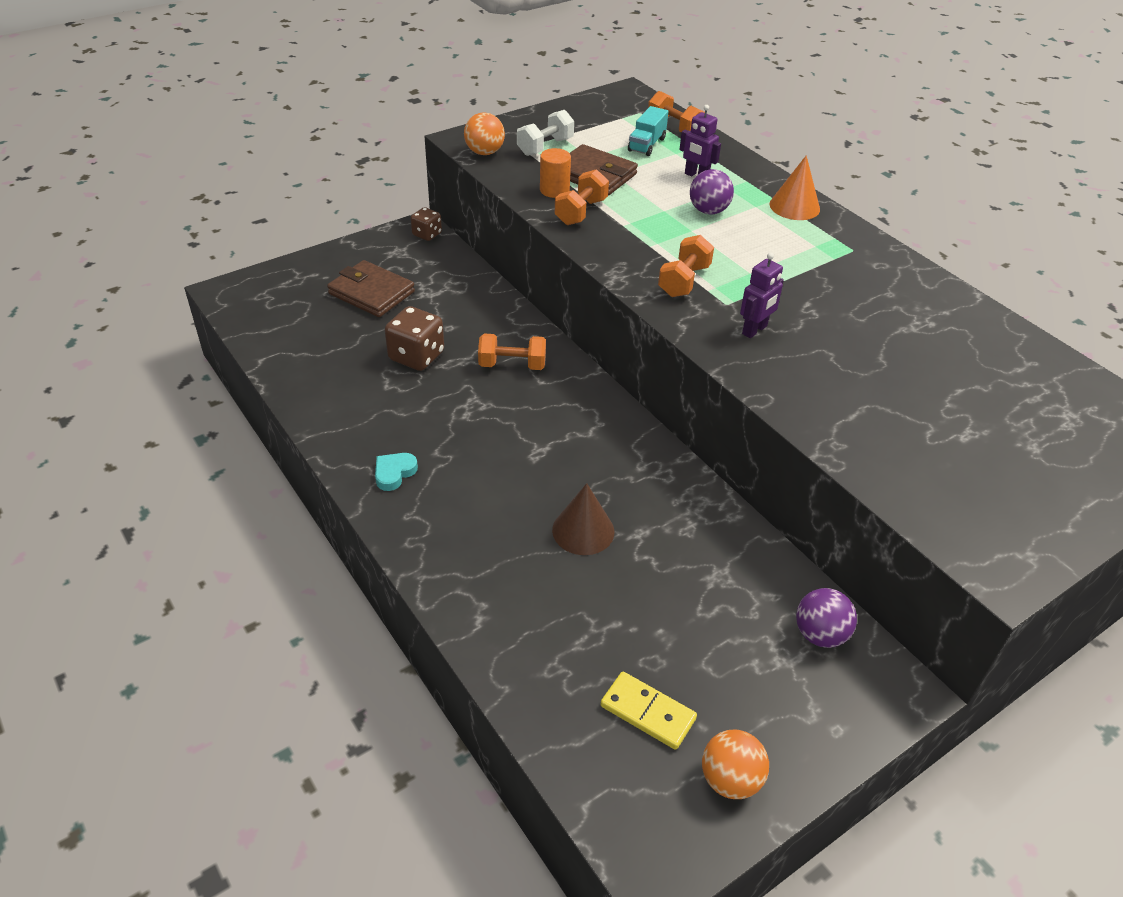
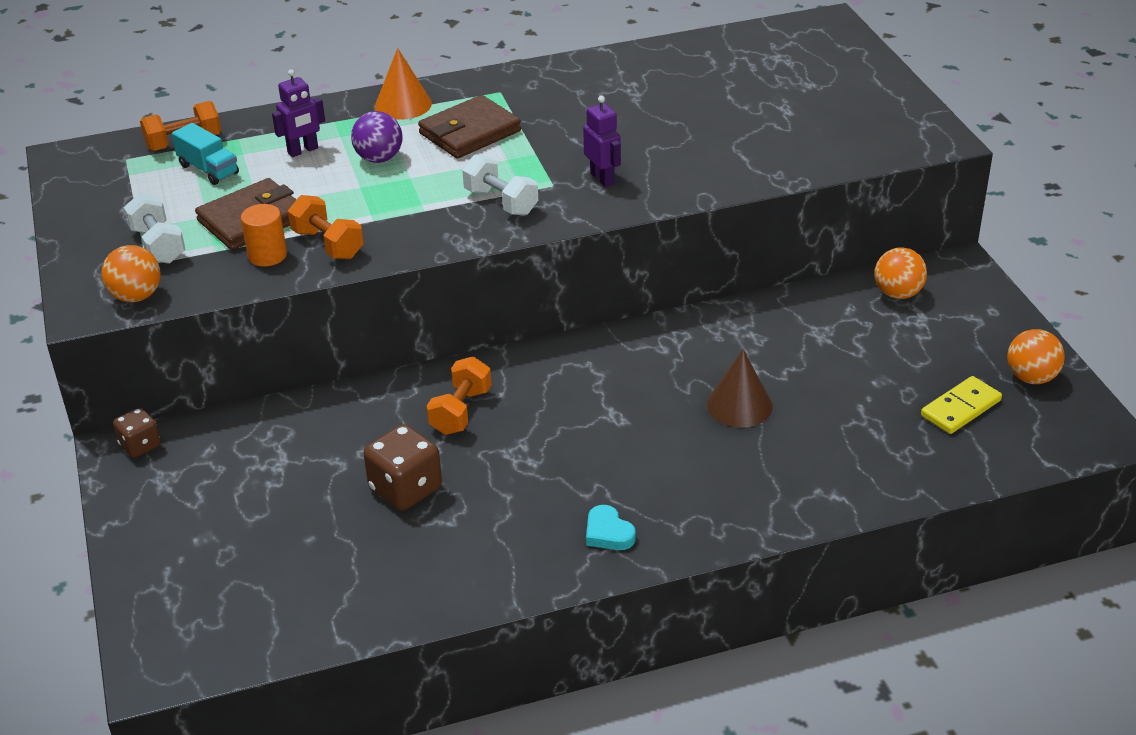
camera: 70 degrees left, 5 degrees down
(371, 293) = (247, 515): brown wallet -> brown wallet (470, 132)
(684, 281) = (501, 202): orange dumbbell -> white dumbbell
(820, 634) = (897, 293): purple ball -> orange ball

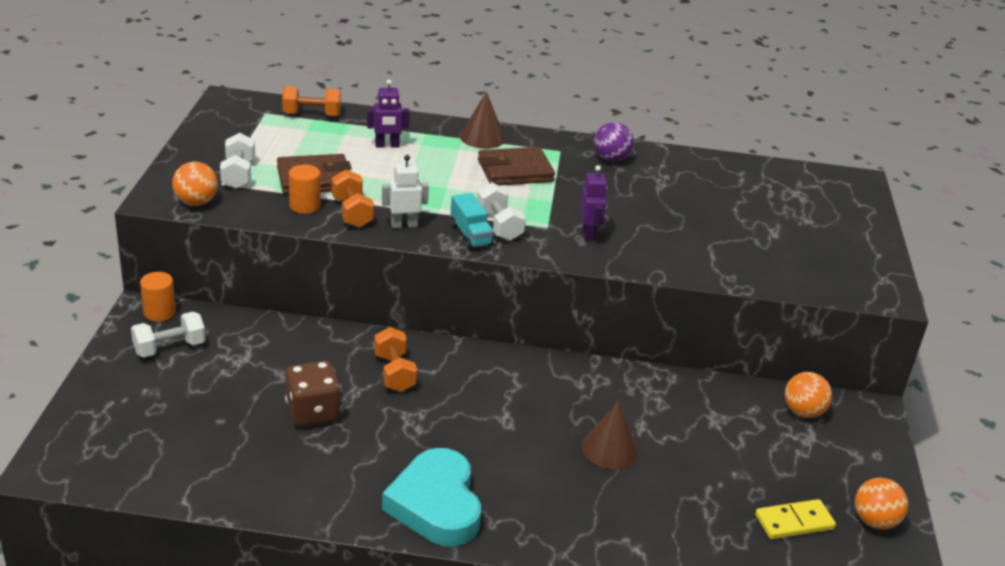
camera: 20 degrees right, 5 degrees down
(140, 445) = (159, 312): brown dice -> orange cylinder
(186, 481) = (169, 348): none -> white dumbbell
(208, 169) = (313, 137): turquoise truck -> turquoise truck (470, 235)
(379, 158) = (435, 167): purple ball -> purple ball (611, 159)
(397, 238) = (404, 225): none -> white robot
(403, 104) = (482, 137): orange cone -> brown cone
(461, 411) = (394, 373): orange dumbbell -> orange dumbbell turned 60 degrees counterclockwise
(608, 533) = (436, 504): turquoise heart -> turquoise heart, size x2.30

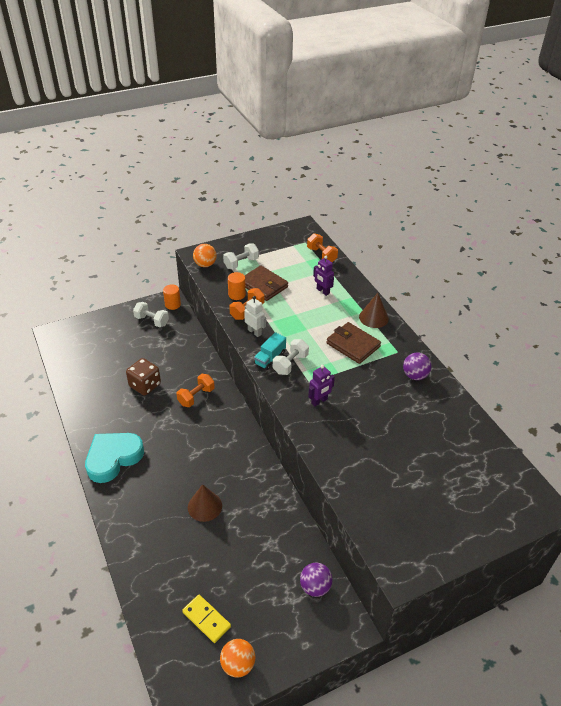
camera: 60 degrees right, 10 degrees up
(803, 412) = (315, 587): orange ball -> purple ball

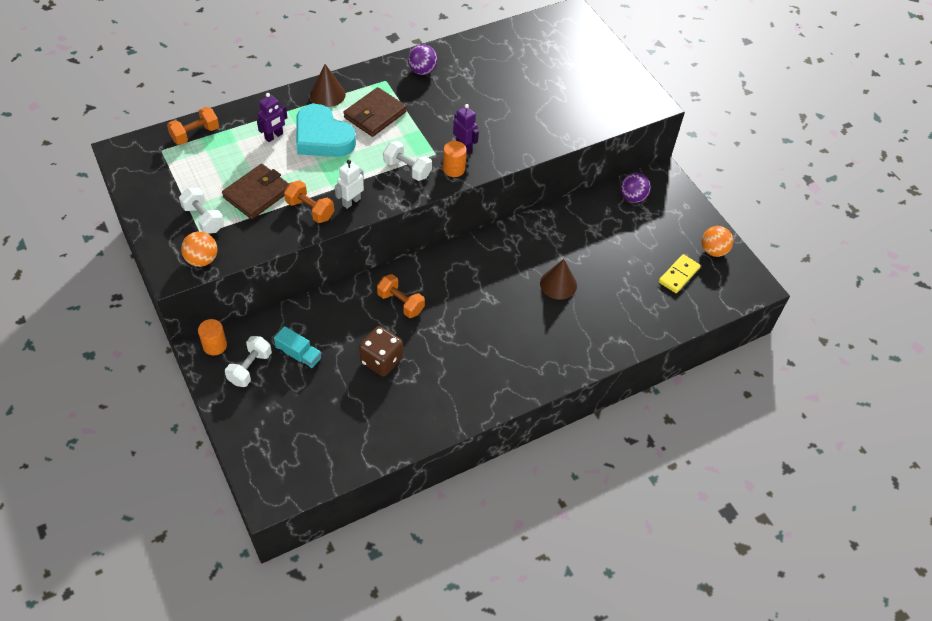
camera: 95 degrees left, 10 degrees up
(113, 458) = (502, 378): turquoise heart -> turquoise heart (322, 137)
(237, 294) = (275, 221): orange cylinder -> orange cylinder (454, 169)
(270, 358) = (398, 187): turquoise truck -> turquoise truck (299, 355)

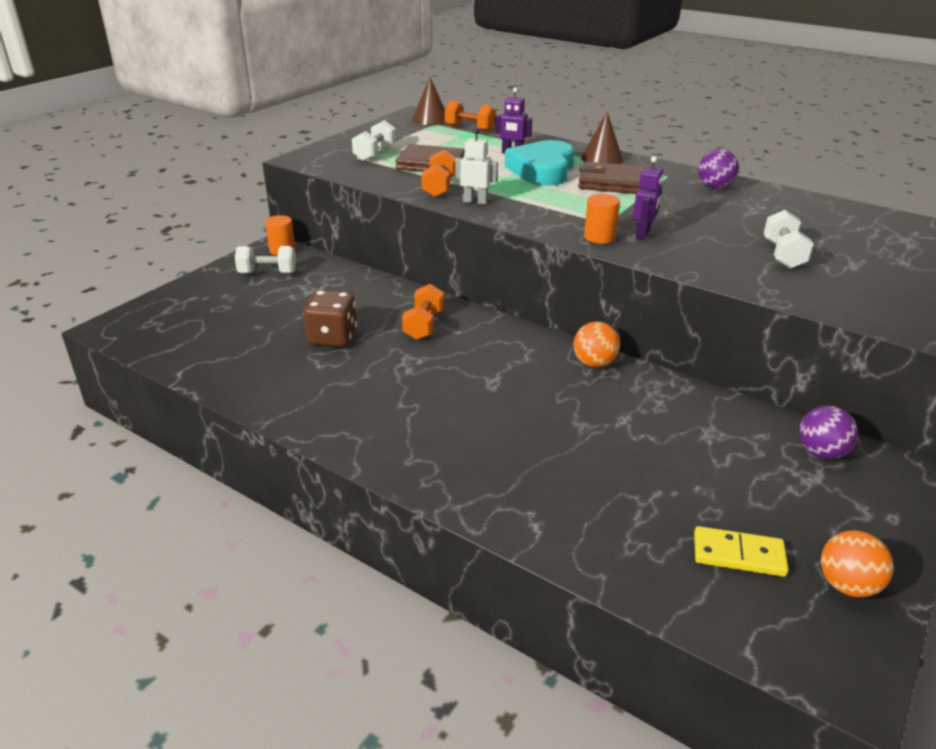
camera: 65 degrees right, 20 degrees down
(202, 260) = (325, 164): orange ball -> orange ball (594, 363)
(299, 355) = (302, 291): turquoise truck -> none
(407, 169) = (561, 215): white dumbbell -> white dumbbell (783, 255)
(558, 284) = (575, 430): brown cone -> brown cone (430, 119)

